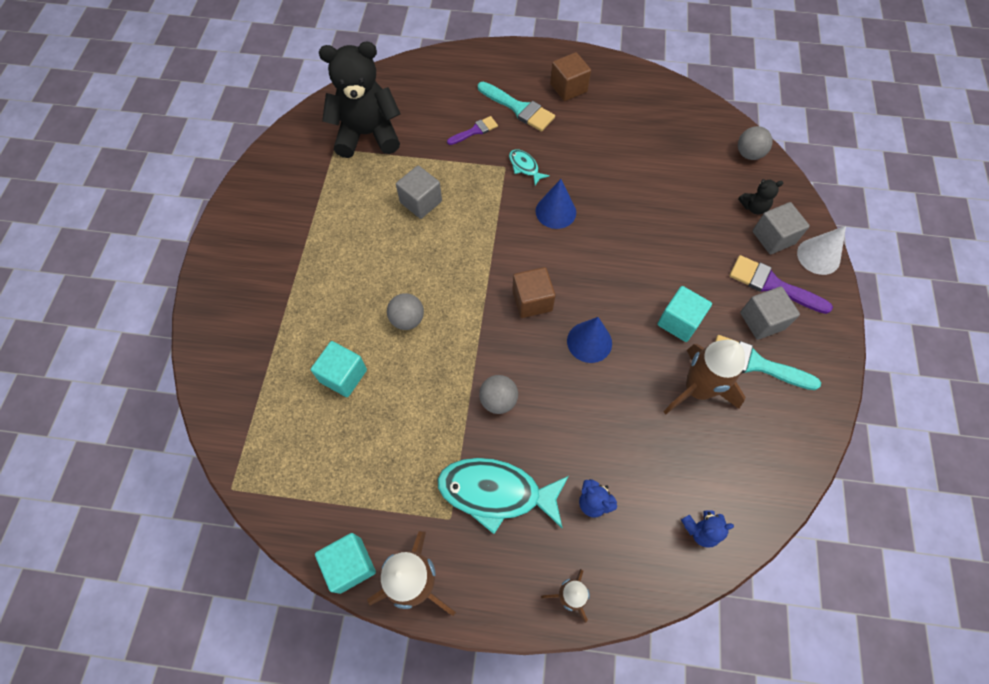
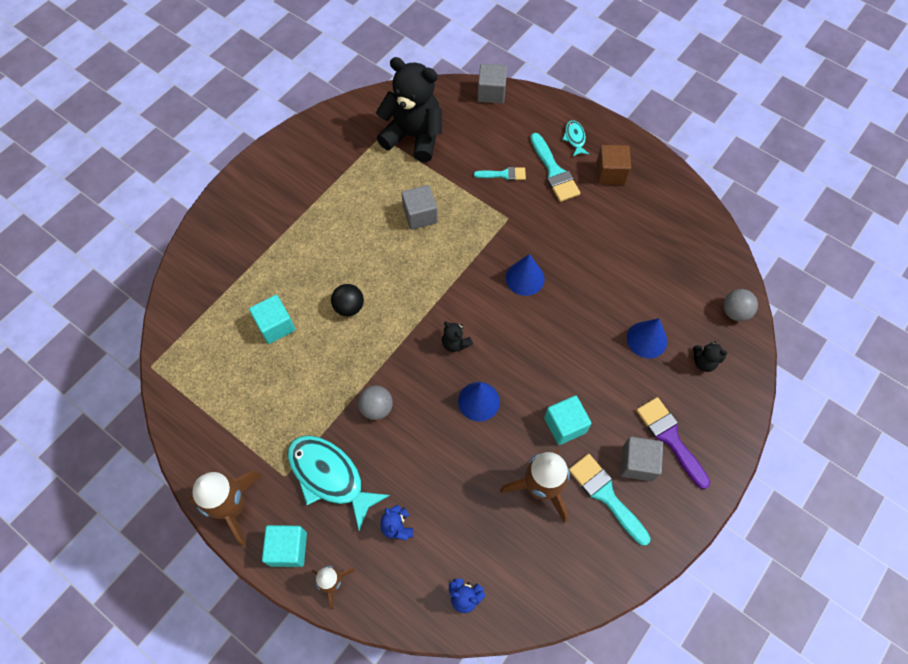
camera: 30 degrees right, 0 degrees up
(350, 565) = (196, 467): turquoise cube -> turquoise cube (288, 549)
(407, 319) = (349, 307): grey ball -> black ball
(475, 131) = (503, 174): purple brush -> turquoise brush
(525, 167) = (524, 226): turquoise fish -> turquoise fish (575, 138)
(532, 301) = (455, 343): brown cube -> black teddy bear
(695, 212) = (647, 339): none -> blue cone
(773, 237) = (701, 398): grey cube -> grey cube (491, 93)
(818, 256) = (731, 436): white cone -> none

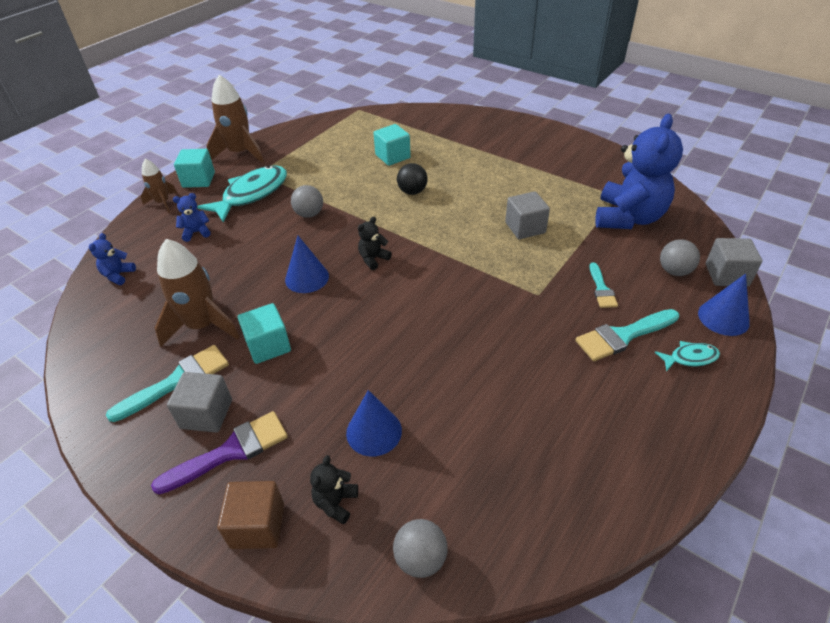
camera: 90 degrees right, 20 degrees down
(414, 136) = (628, 218): black teddy bear -> blue teddy bear
(485, 123) = (674, 271): none -> grey ball
(525, 278) = (456, 310): blue cone -> blue cone (723, 318)
(610, 173) = (643, 398): brown cube -> brown cube (257, 525)

